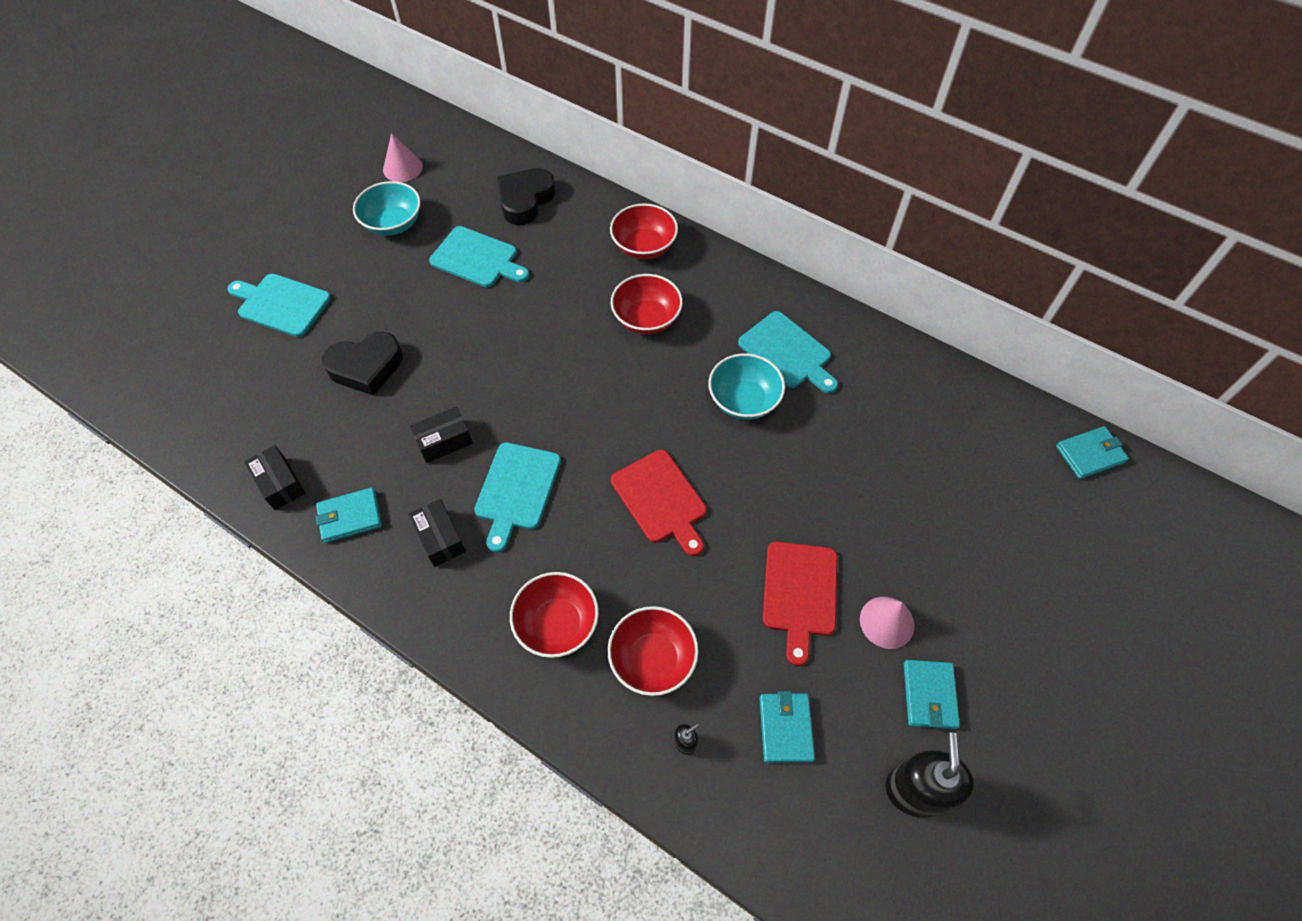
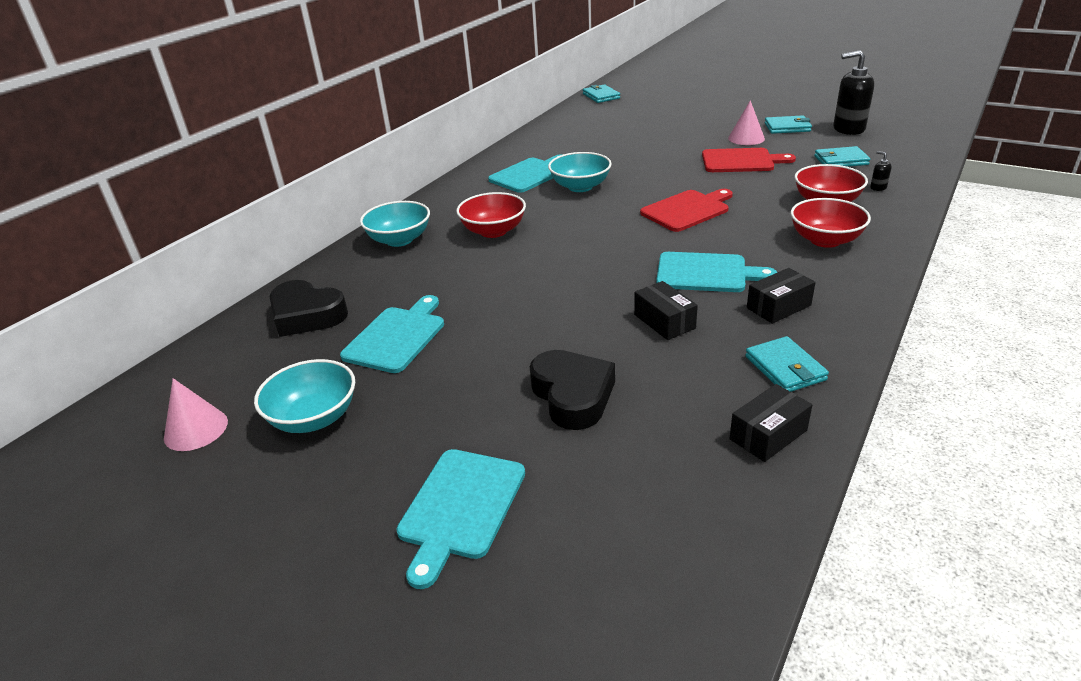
camera: 90 degrees left, 25 degrees down
(644, 246) = (399, 240): red bowl -> turquoise bowl

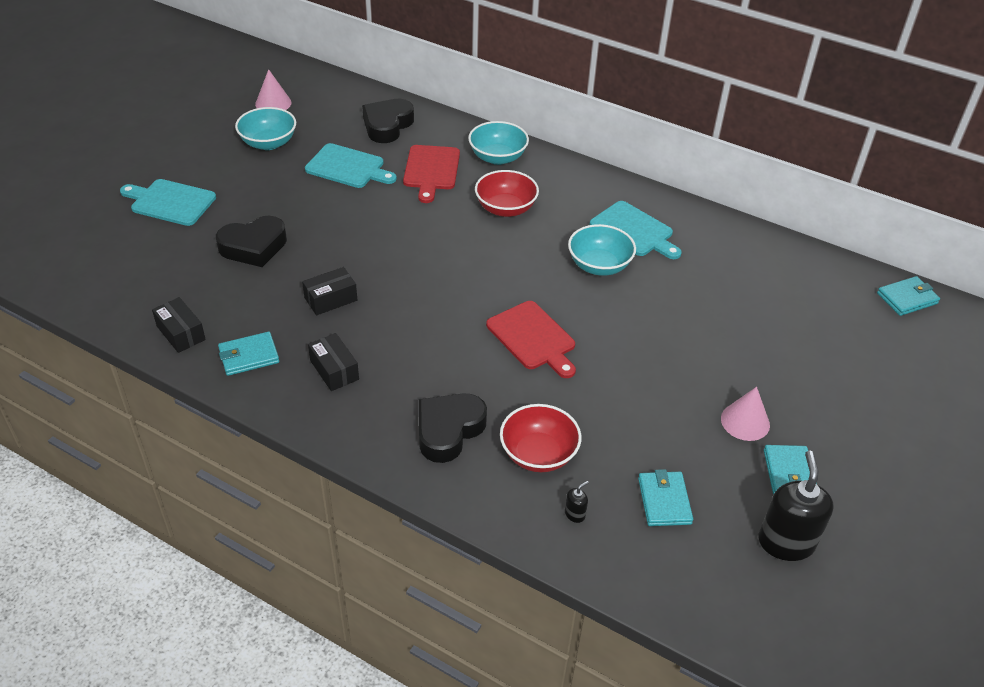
camera: 85 degrees right, 10 degrees up
(706, 273) = (401, 334): turquoise cutting board -> none
(741, 161) = (665, 403): red cutting board -> red cutting board (431, 170)
(825, 240) = (448, 430): red bowl -> black heart

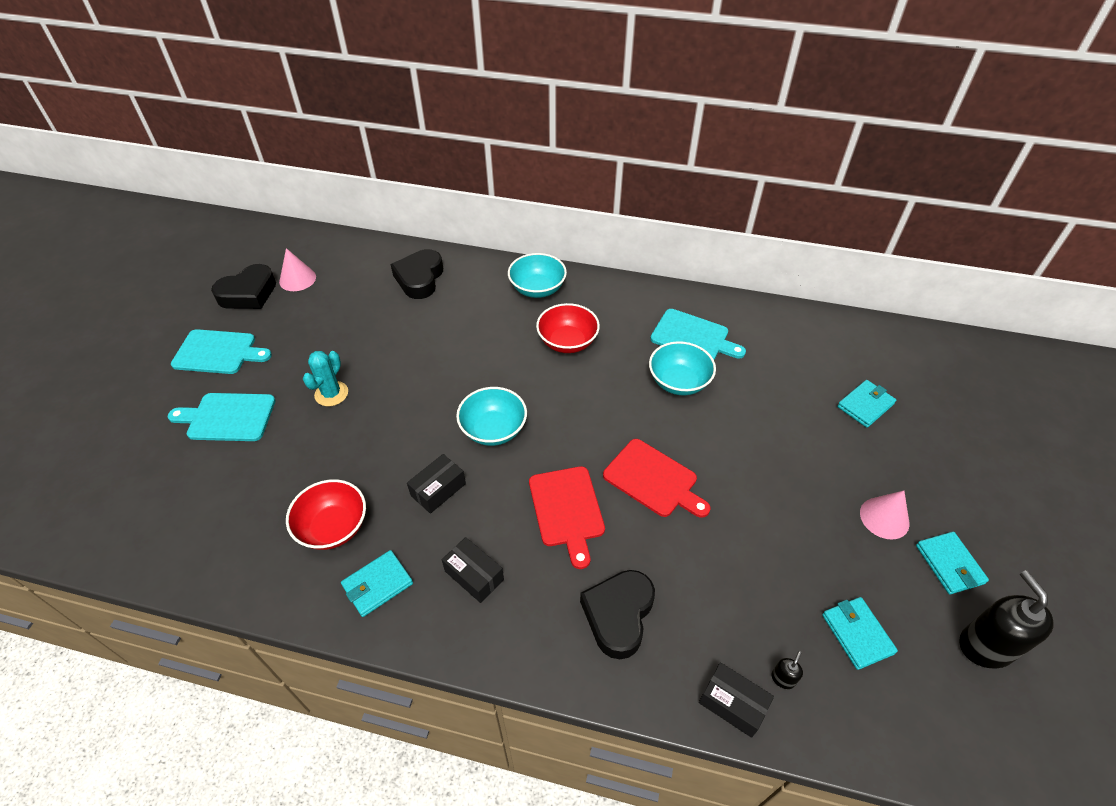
camera: 15 degrees left, 5 degrees up
(181, 333) = (293, 577): black box -> black box (732, 704)
(254, 247) = (335, 448): black heart -> black heart (248, 293)
(267, 203) = (331, 394): none -> turquoise cactus
(268, 143) = (308, 324): turquoise bowl -> turquoise bowl (493, 429)
(348, 167) = (399, 333): turquoise cutting board -> turquoise cutting board (218, 352)
(431, 170) = (481, 317): red cutting board -> red cutting board (567, 510)
(538, 454) = (717, 616): red bowl -> red bowl (333, 527)
(907, 298) = (951, 347): turquoise wallet -> turquoise wallet (865, 405)

